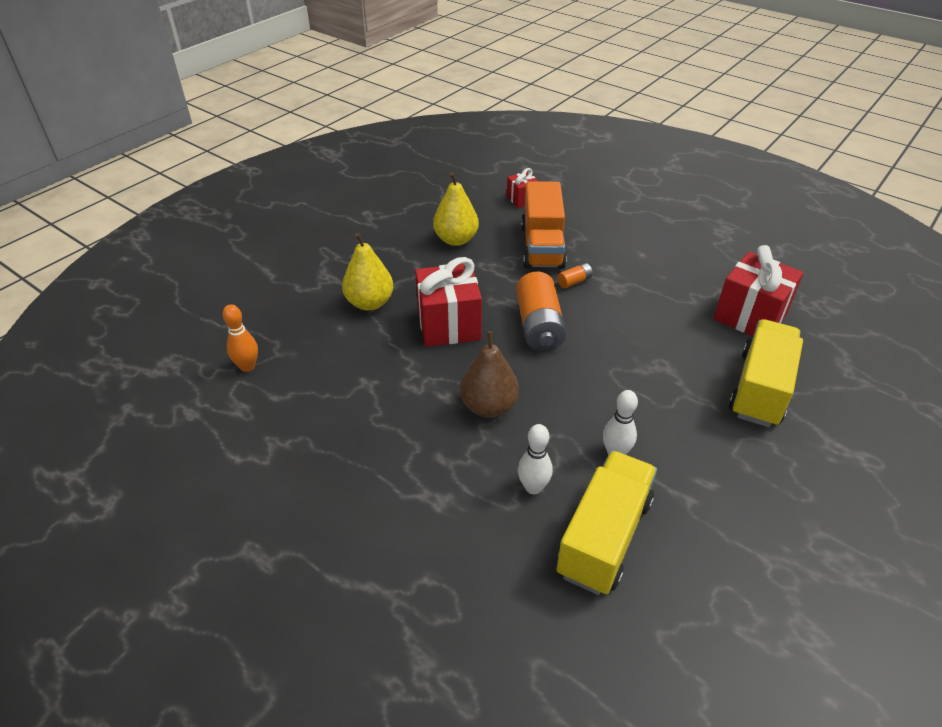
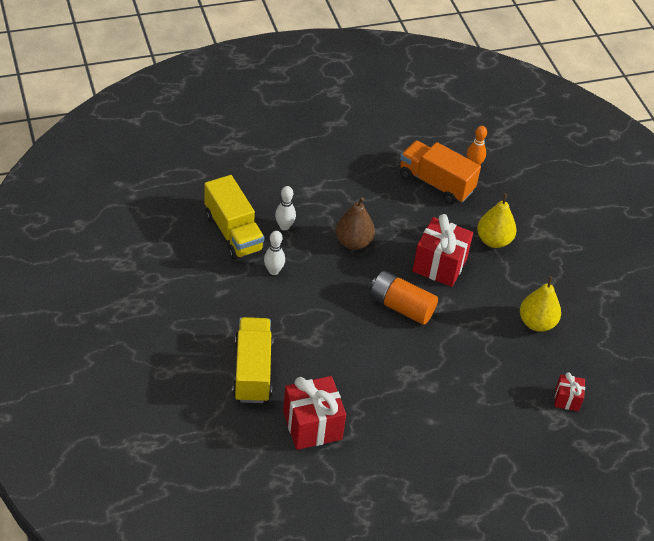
camera: 120 degrees right, 5 degrees up
(542, 246) = (489, 367): orange truck -> orange truck (436, 183)
(574, 282) = (431, 356): orange battery -> none
(760, 389) = (252, 371): yellow truck -> yellow truck turned 150 degrees counterclockwise

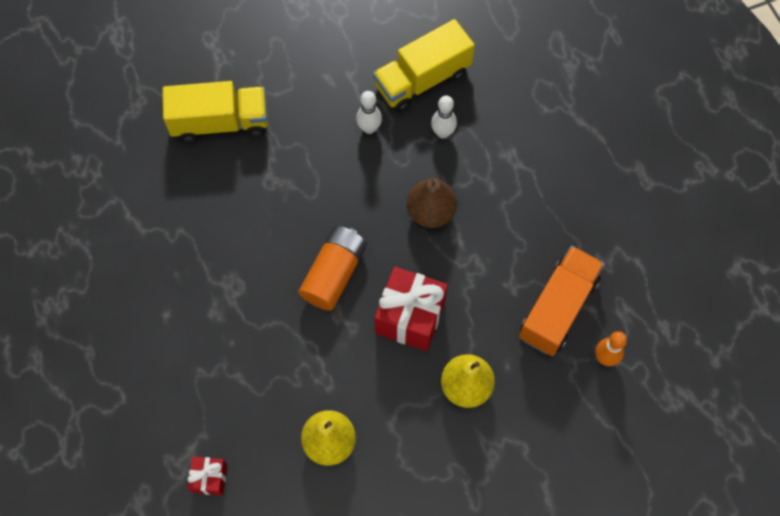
camera: 90 degrees right, 20 degrees up
(312, 425) = (152, 189): red gift -> none

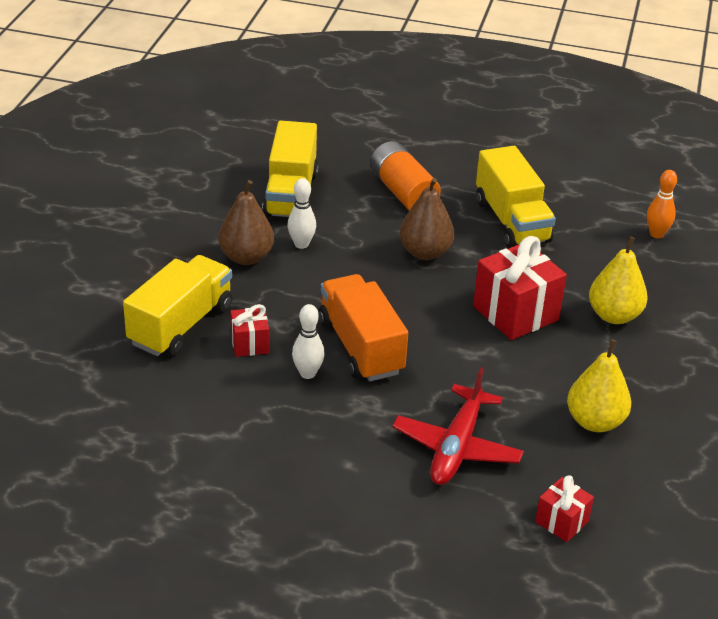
camera: 55 degrees left, 30 degrees down
(233, 369) = (457, 447): none -> red plane
(235, 176) = (250, 344): none -> red gift
(324, 106) = (246, 257): none -> brown pear
(334, 274) = (424, 335): orange battery -> orange battery (403, 192)
(443, 133) = (356, 209): white bowling pin -> white bowling pin (307, 373)
(525, 244) = (511, 221): none -> yellow truck
(558, 308) = (588, 234): orange truck -> orange truck (360, 347)

